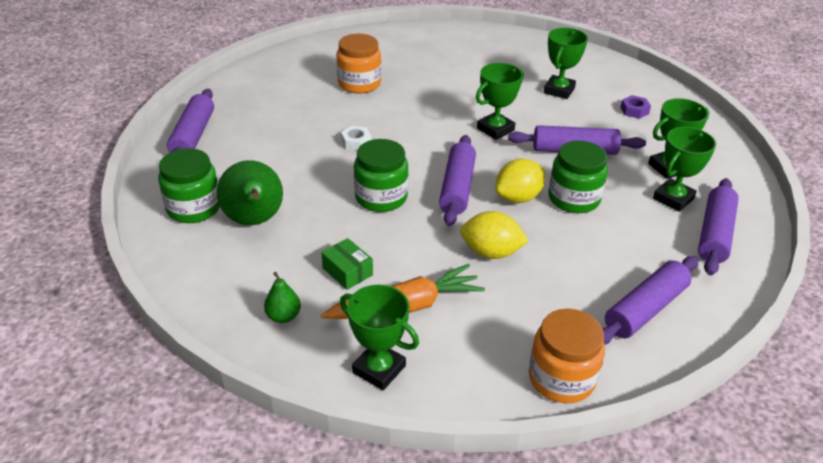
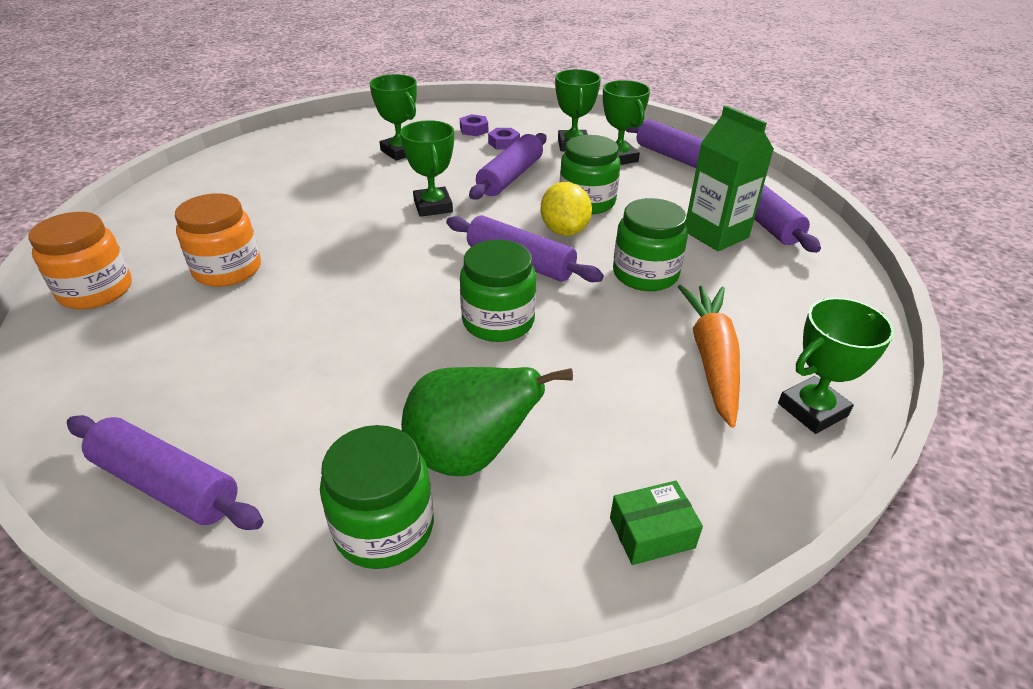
camera: 65 degrees left, 0 degrees up
(283, 316) = (696, 474): green pear -> none
(347, 271) = (629, 389): green box -> green box (651, 533)
(356, 142) = (363, 309): white nut -> none
(491, 252) = (645, 274): yellow lemon -> green jar
(561, 378) = (842, 291): orange jar -> orange jar (96, 291)
(589, 283) = (716, 234): none -> green carton
(628, 131) = (504, 143): none -> purple nut

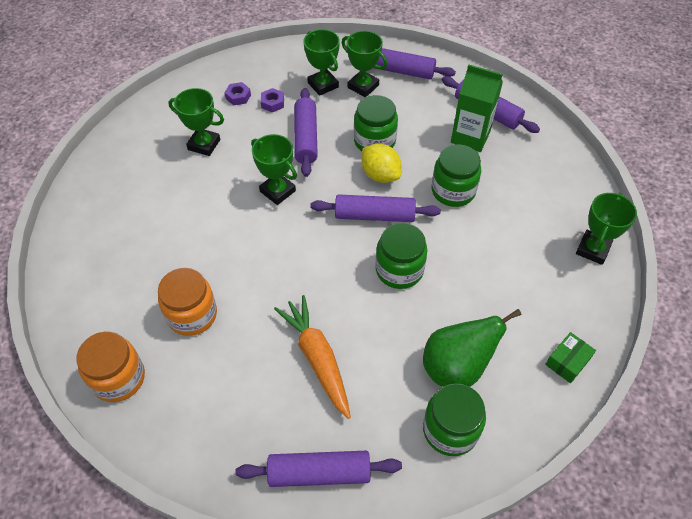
camera: 30 degrees left, 15 degrees up
(712, 359) = (528, 239): orange carrot -> orange carrot (317, 358)

